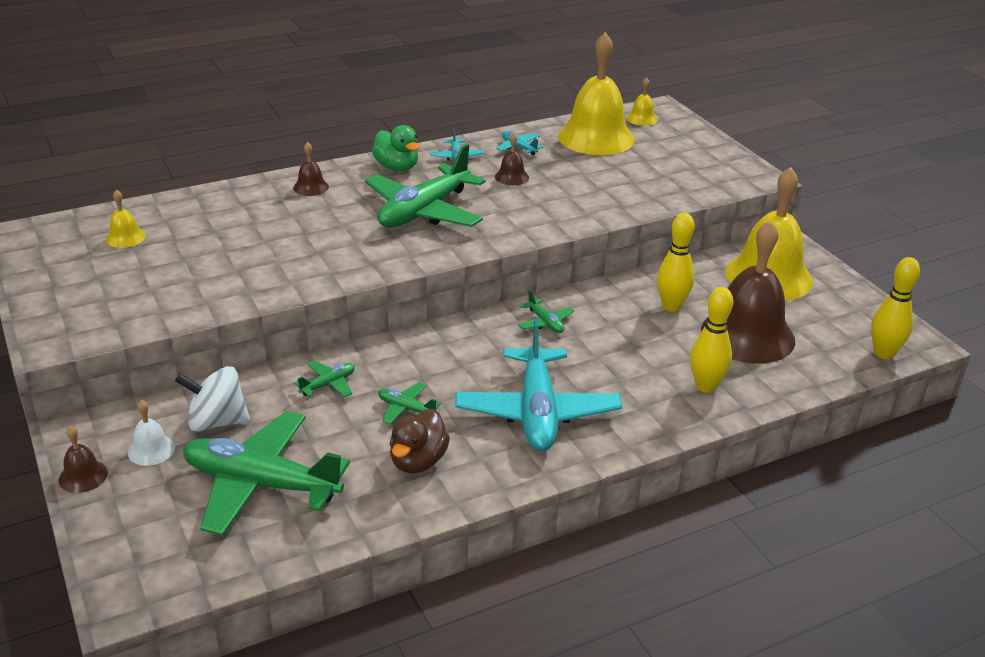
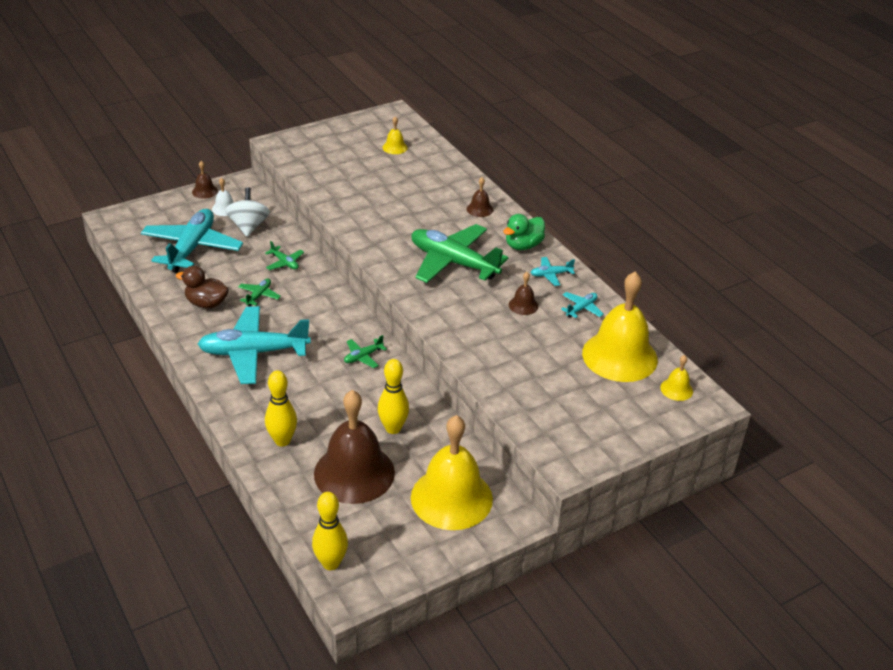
camera: 85 degrees right, 5 degrees up
(261, 484) = (192, 248): green plane -> turquoise plane

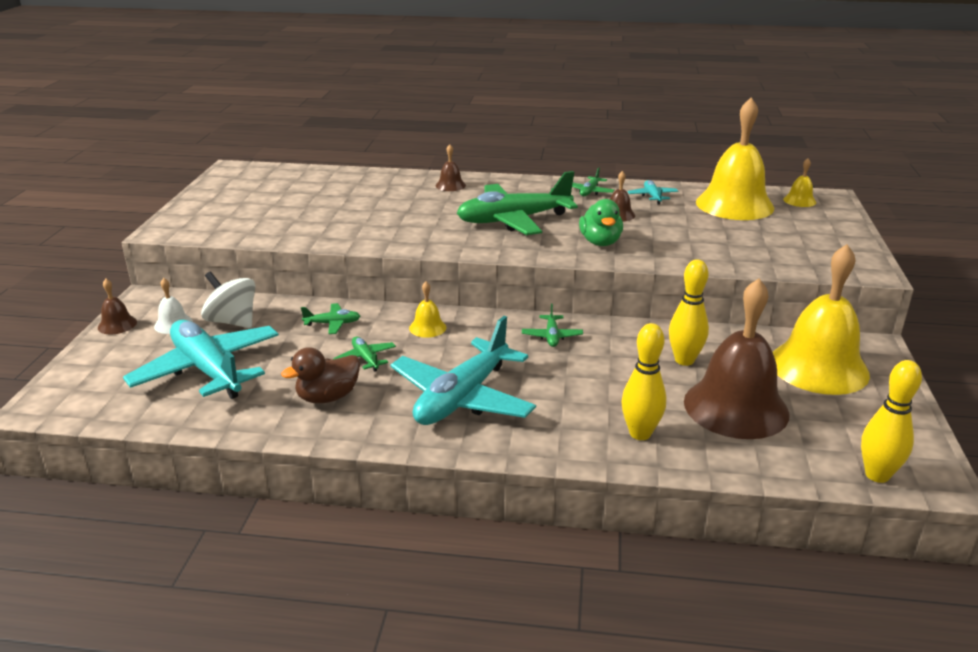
camera: 50 degrees left, 10 degrees down
(395, 147) = (289, 185): yellow bell -> yellow bell (427, 327)
(523, 245) = (532, 187): green duck -> green duck (600, 242)
(551, 275) = (589, 191): turquoise plane -> green plane

